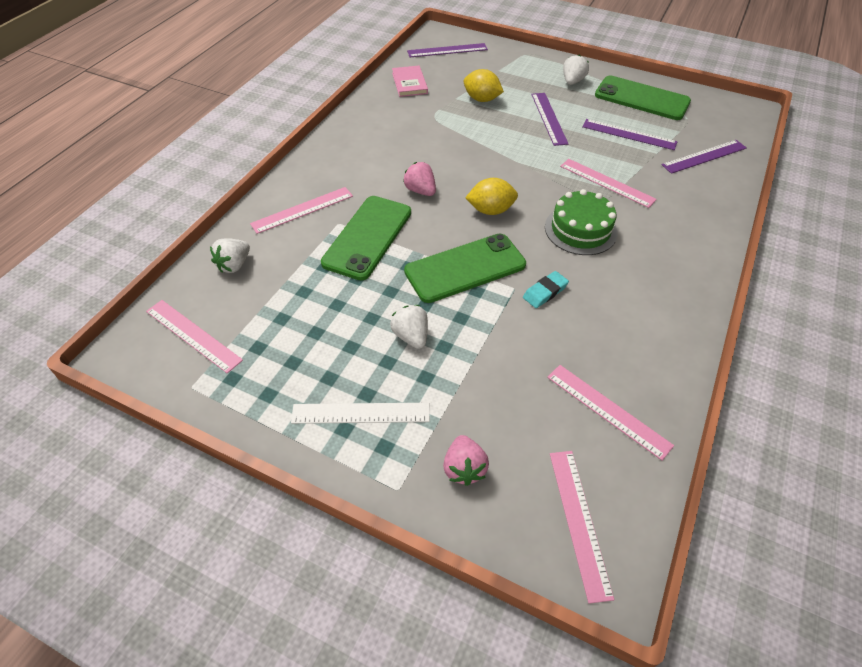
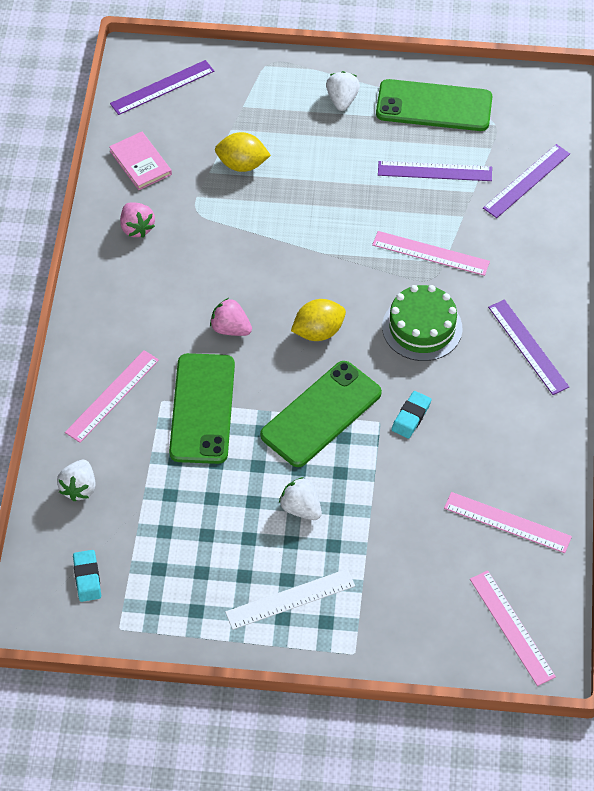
camera: 20 degrees left, 5 degrees up
(193, 335) = (87, 578): pink ruler -> turquoise eraser
(464, 468) = (402, 616): pink strawberry -> pink strawberry (137, 228)
(549, 118) = (334, 172): purple ruler -> purple ruler (528, 346)

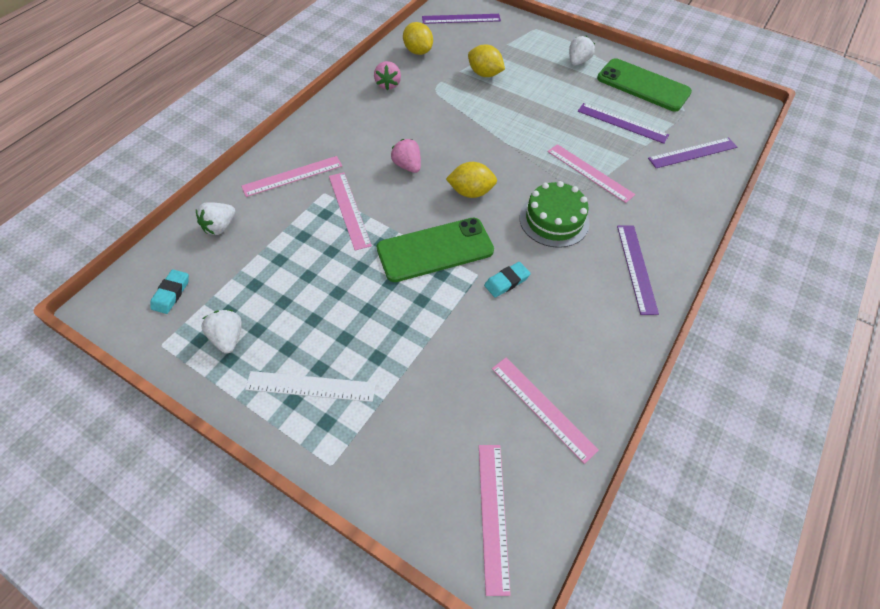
camera: 25 degrees right, 0 degrees up
(140, 163) = (418, 51): pink book -> yellow lemon
(202, 408) = (349, 210): green phone -> pink ruler
(301, 508) = (371, 314): white strawberry -> white strawberry (228, 338)

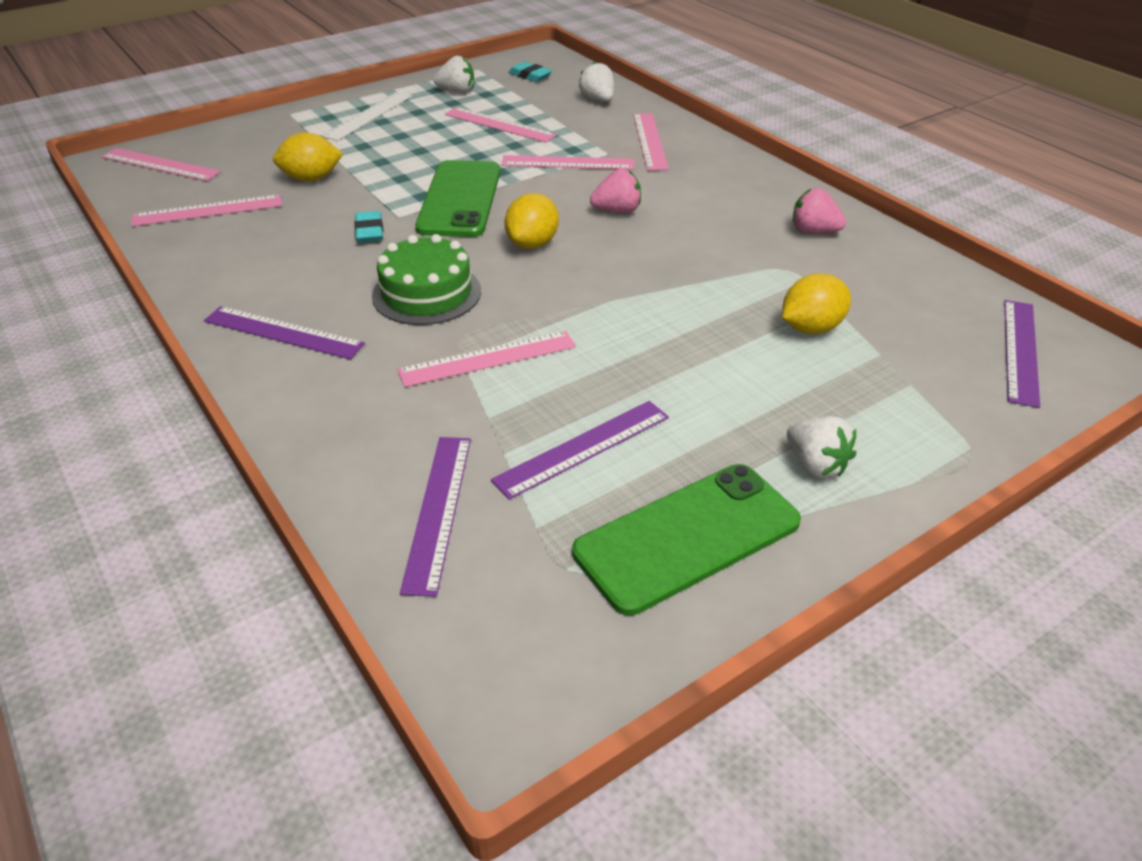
camera: 115 degrees right, 15 degrees down
(295, 275) = (499, 125): none -> pink ruler
(418, 51) = (905, 276): yellow lemon -> yellow lemon (311, 179)

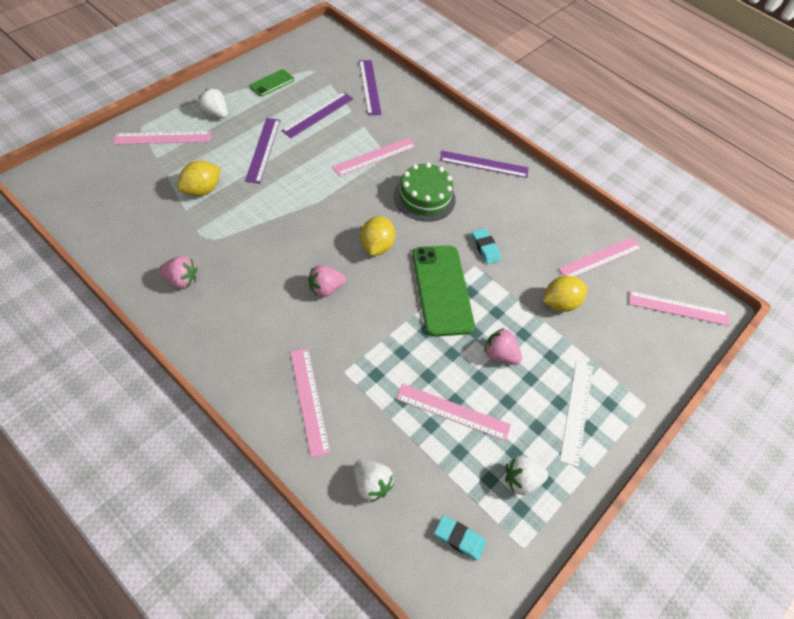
camera: 160 degrees right, 15 degrees up
(422, 151) = (499, 355): none -> pink strawberry
(568, 163) = (375, 352): pink ruler -> pink ruler (163, 138)
(687, 537) = (272, 83): green phone -> green phone, size x0.50
(1021, 351) = (84, 183): purple ruler -> purple ruler (263, 150)

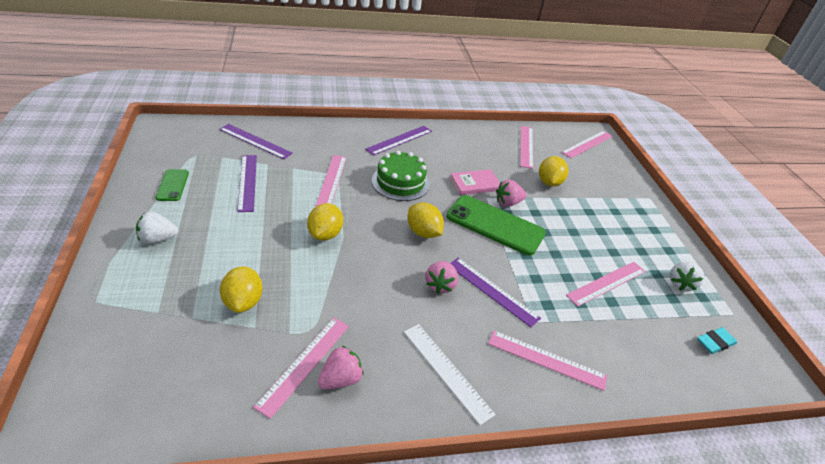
camera: 50 degrees left, 15 degrees down
(163, 138) = (137, 293): pink ruler -> pink ruler (305, 364)
(263, 150) = (245, 235): purple ruler -> purple ruler (492, 291)
(309, 190) = (325, 234): none -> yellow lemon
(371, 484) = (647, 366): white strawberry -> none
(485, 248) = (475, 184): turquoise eraser -> pink book
(499, 355) = (572, 232): pink strawberry -> pink strawberry (508, 203)
(576, 412) = (639, 227): white ruler -> white ruler (446, 371)

